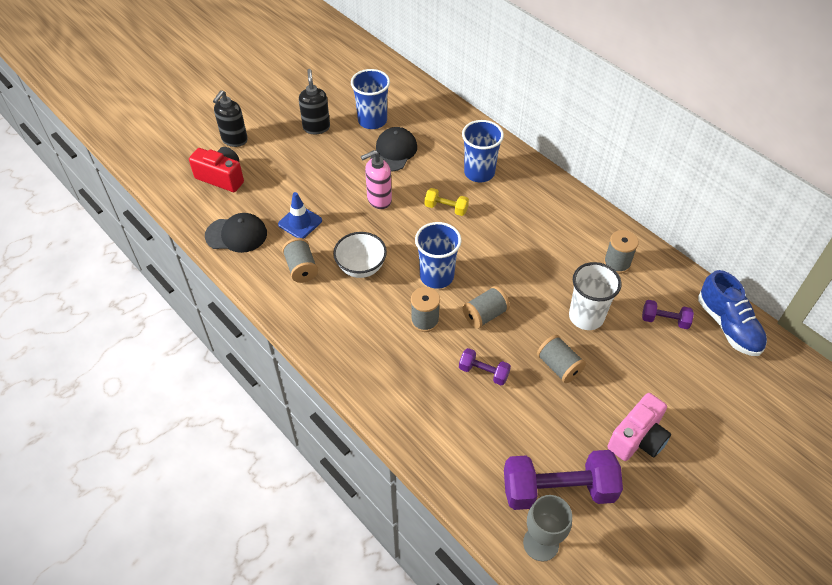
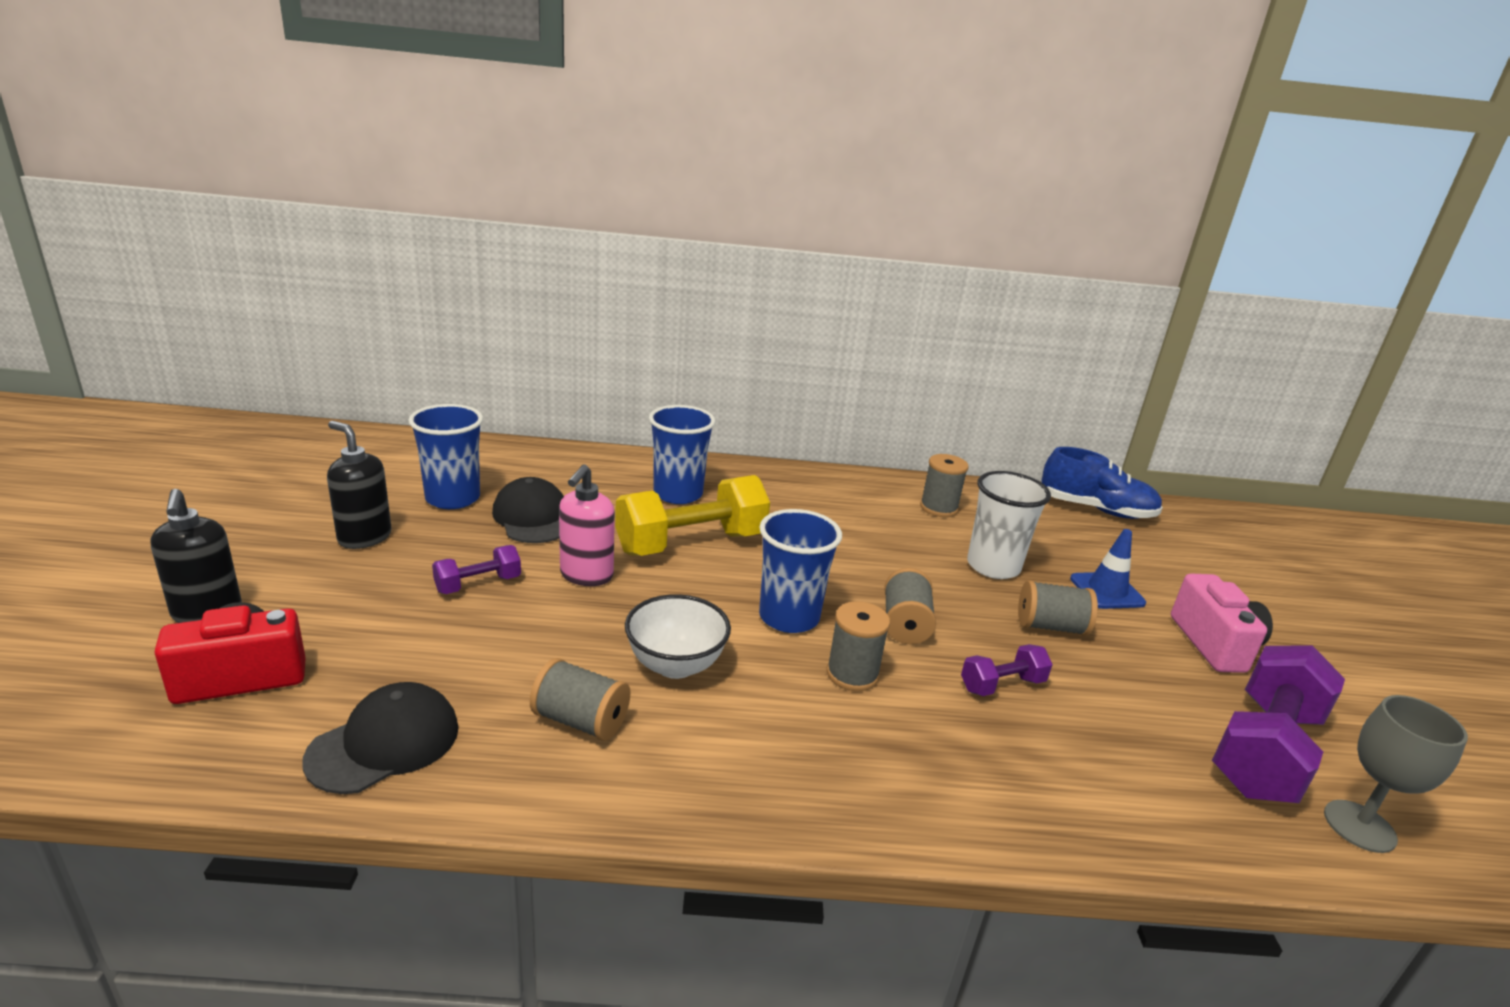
camera: 50 degrees left, 25 degrees down
(300, 222) = (493, 662): blue traffic cone -> blue traffic cone (1107, 591)
(446, 208) = (691, 543): yellow dumbbell -> yellow dumbbell, size x2.03
(664, 320) = (1052, 532): purple dumbbell -> purple dumbbell (478, 584)

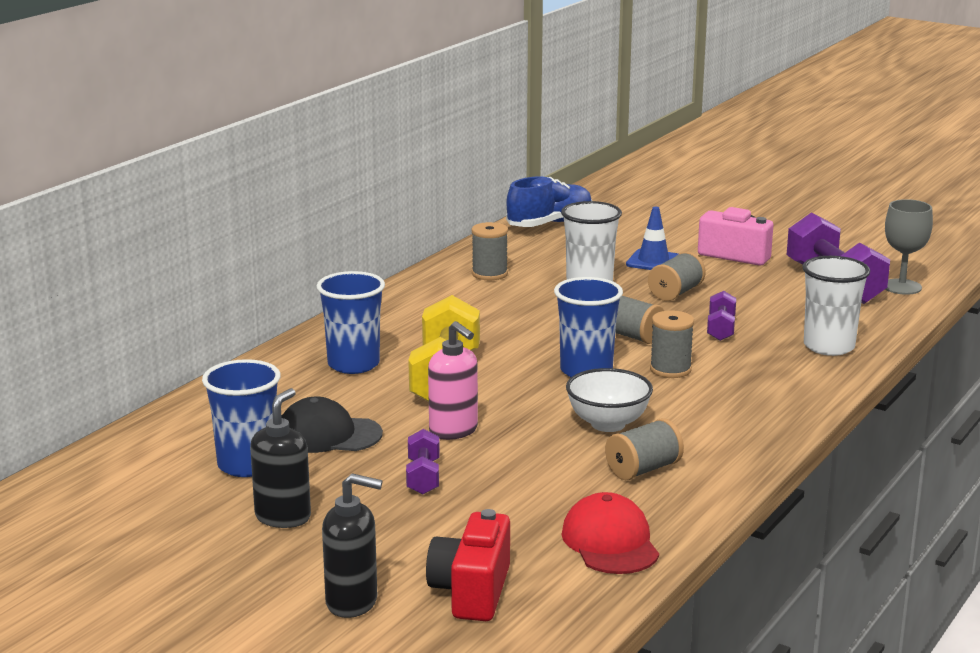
camera: 55 degrees left, 5 degrees down
(364, 537) = (283, 517): black soap dispenser -> black soap dispenser turned 135 degrees clockwise
(384, 743) = (610, 542): black cap -> red cap
(1068, 797) = (829, 347): none -> white cup

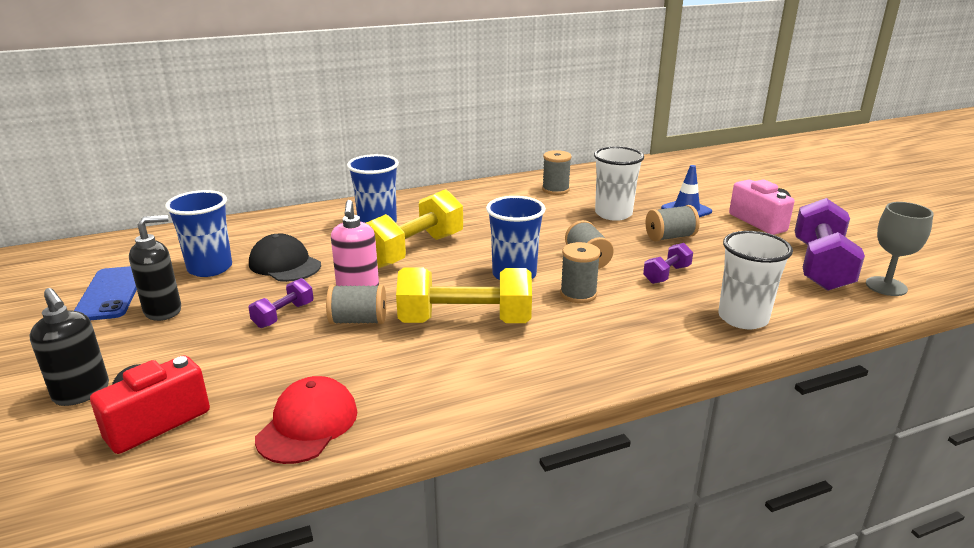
camera: 35 degrees right, 5 degrees up
(181, 525) = (110, 294): none -> blue phone
(550, 223) = (648, 168): blue shoe -> none
(608, 424) = (465, 321): white bowl -> yellow dumbbell
(643, 469) = (431, 370): grey spool -> grey spool (358, 321)

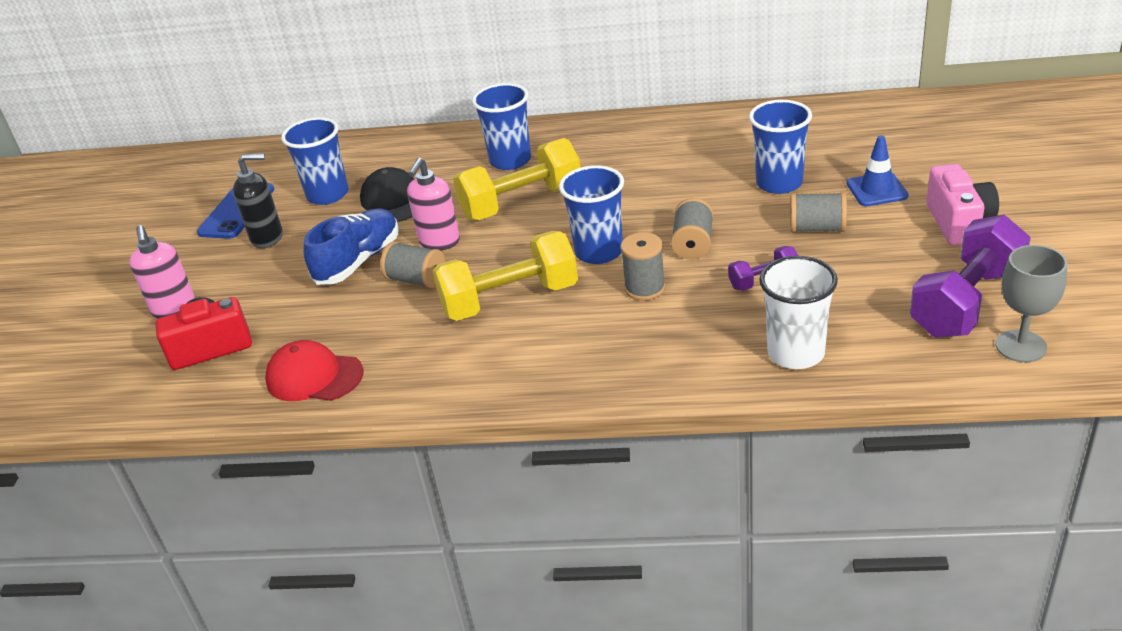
camera: 30 degrees right, 10 degrees up
(82, 393) = (174, 309): black soap dispenser -> pink soap dispenser
(283, 315) = (358, 261): purple dumbbell -> blue shoe
(307, 424) = (314, 377): red cap -> red cap turned 120 degrees counterclockwise
(465, 321) = (510, 300): yellow dumbbell -> yellow dumbbell turned 45 degrees counterclockwise
(555, 190) = (741, 136): grey spool -> none
(613, 214) = (779, 183): white cup -> blue cup

